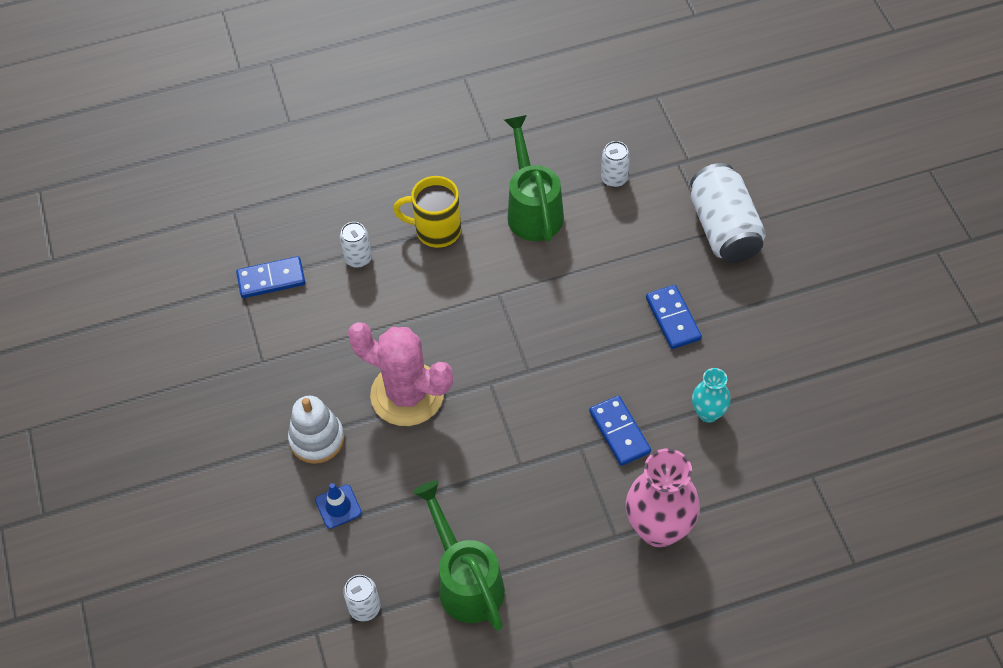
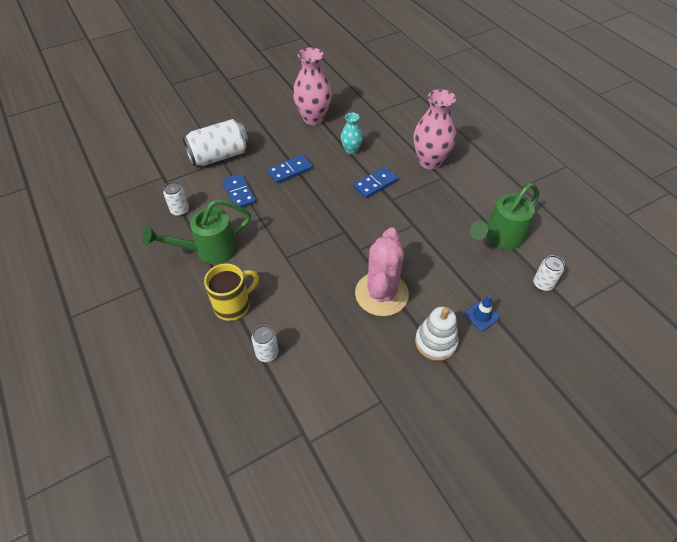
camera: 105 degrees left, 5 degrees down
(271, 279) = (298, 417): blue domino -> blue domino (239, 193)
(436, 230) = (233, 305): yellow mug -> yellow mug turned 120 degrees counterclockwise
(804, 370) = (313, 118): none -> pink vase

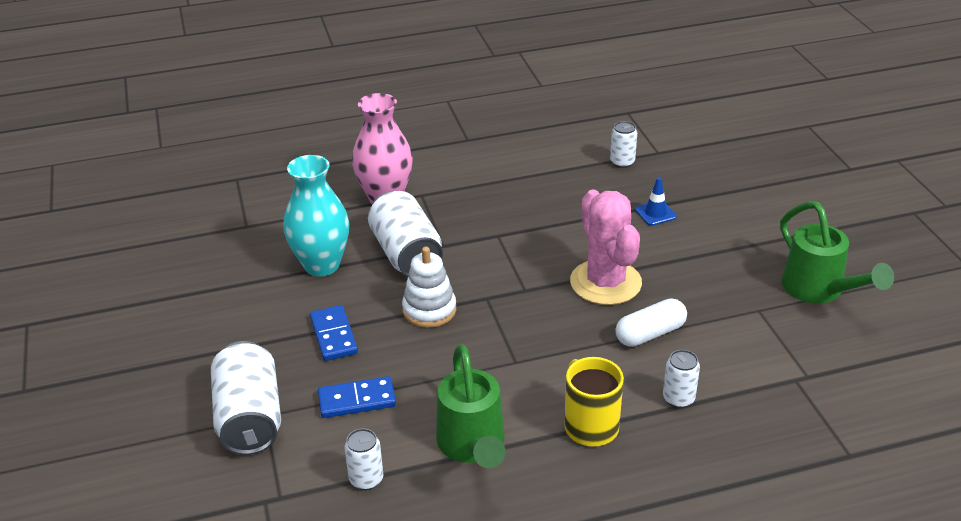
camera: 75 degrees left, 15 degrees down
(313, 118) = (219, 293): pink vase -> none
(332, 328) = (650, 334): none -> white capsule
(351, 150) = (321, 265): turquoise vase -> turquoise vase, size x1.81
(375, 184) = (406, 254): blue domino -> white can
(381, 294) = (605, 282): pink cactus -> pink cactus turned 45 degrees clockwise
(435, 342) = (685, 254): white stacking toy -> white stacking toy (429, 310)
(499, 237) = (544, 174): green watering can -> green watering can (819, 291)

